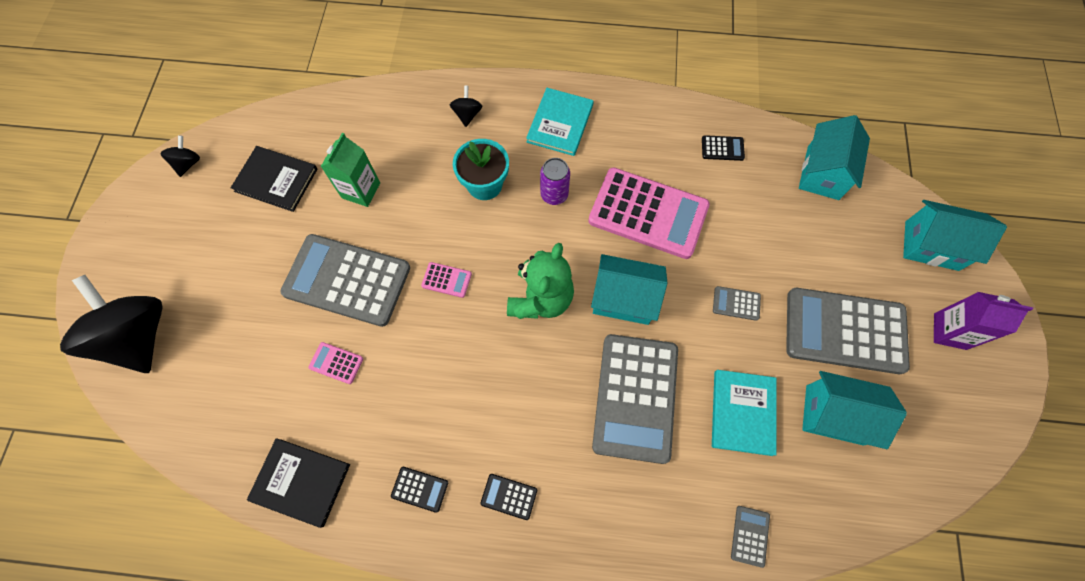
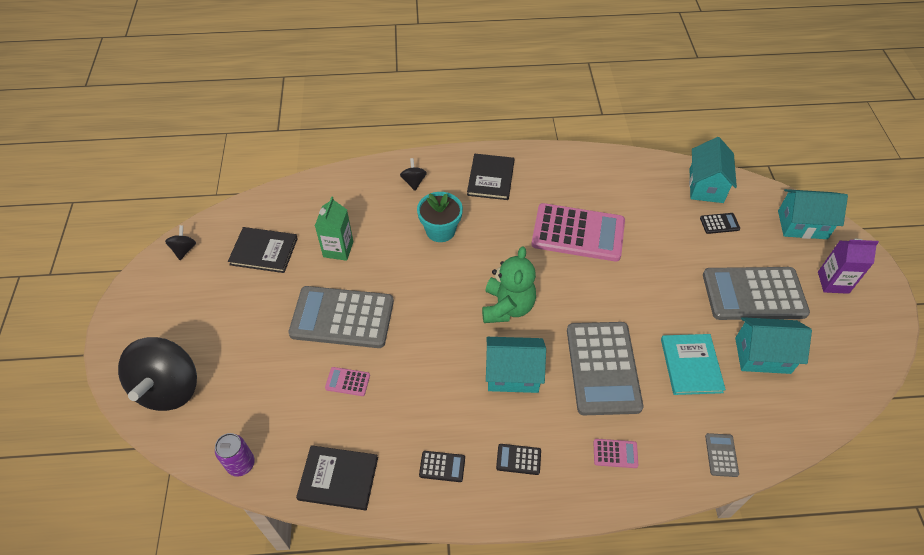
camera: 10 degrees left, 15 degrees down
(139, 336) = (169, 388): black spinning top -> black spinning top turned 135 degrees counterclockwise
(446, 280) = (426, 305): pink calculator -> pink calculator (615, 453)
(554, 195) = (499, 230): purple can -> purple can (241, 464)
(560, 123) = (490, 178): turquoise book -> black book
(624, 299) = (574, 297): turquoise house -> turquoise house (513, 374)
(722, 148) = (624, 179): black calculator -> black calculator (719, 223)
(736, 303) = (664, 287): grey calculator -> none

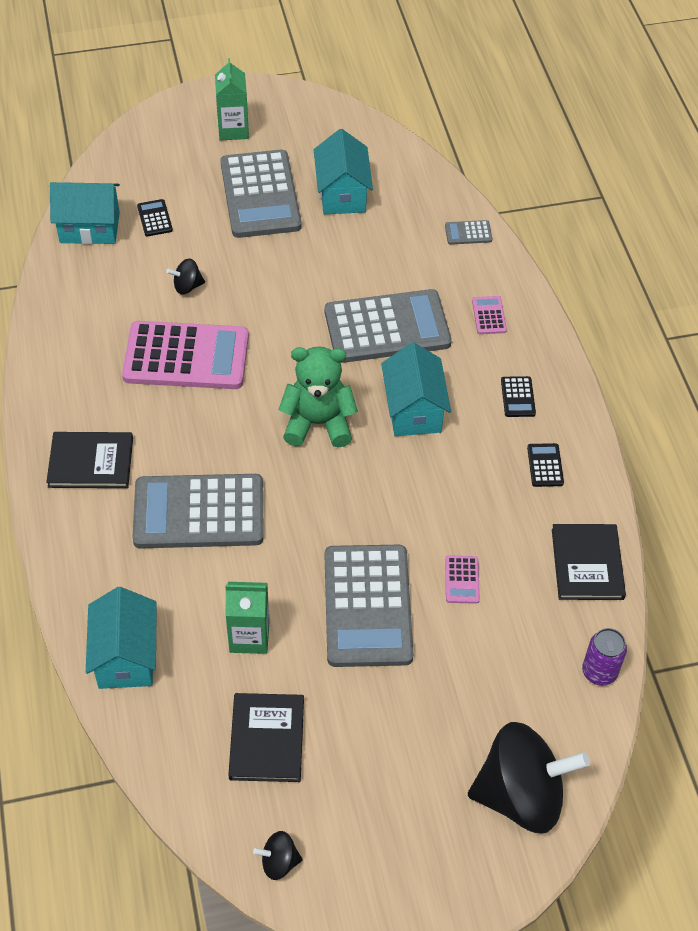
camera: 100 degrees left, 0 degrees up
(414, 182) = (104, 560): black spinning top -> black spinning top (187, 286)
(440, 230) = (199, 512): turquoise flower pot -> grey calculator
(578, 233) = (186, 357): pink calculator -> pink calculator turned 90 degrees clockwise
(691, 365) = (367, 252): turquoise book -> none
(802, 225) = (149, 146): turquoise house -> turquoise house (126, 657)
(833, 282) = (233, 129): purple carton -> green carton

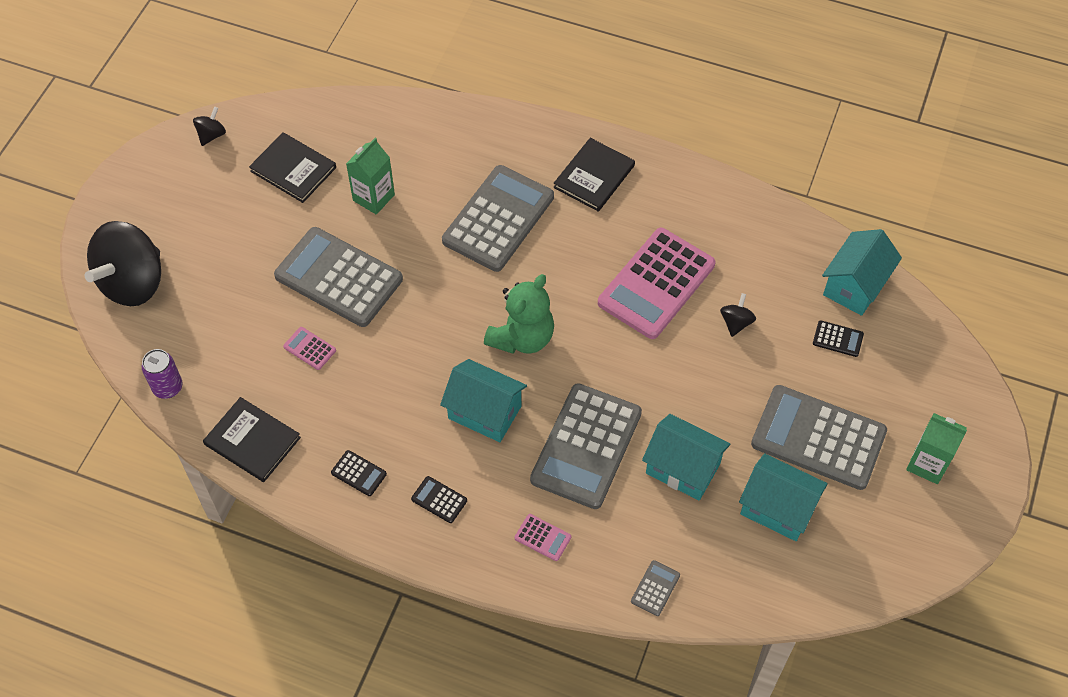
camera: 125 degrees right, 5 degrees up
(126, 657) = (415, 125): turquoise house -> turquoise house (683, 468)

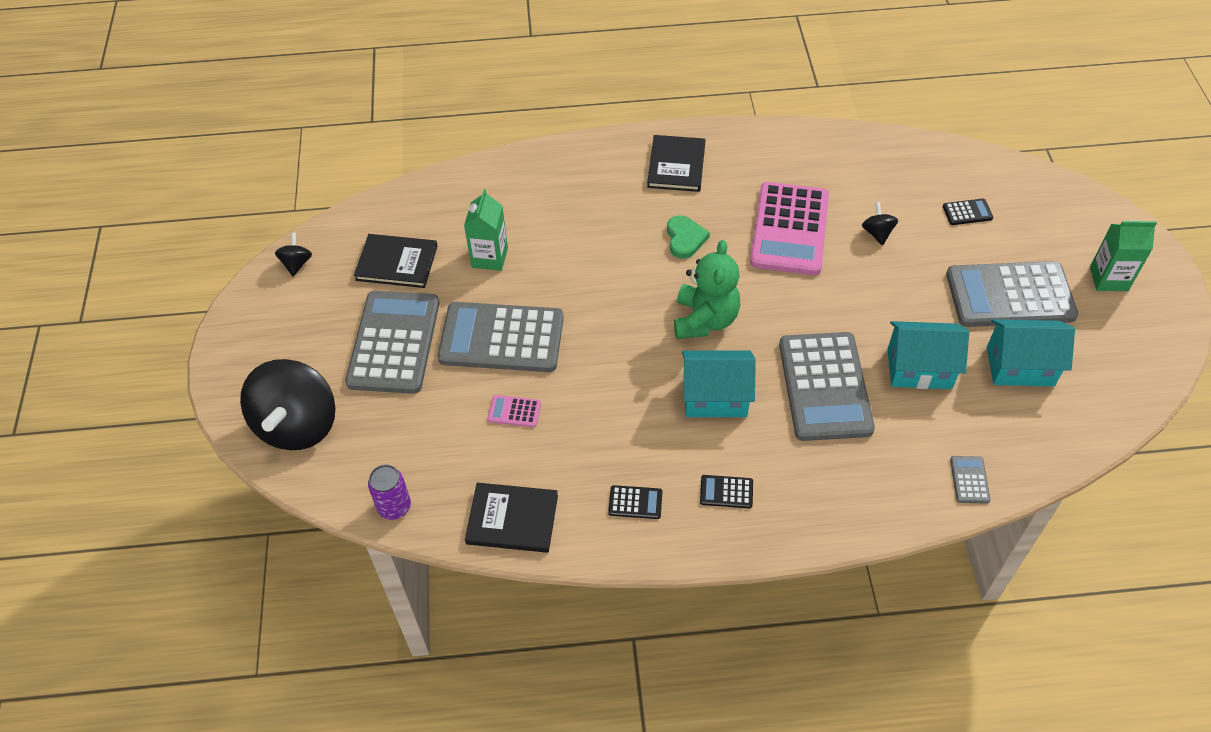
camera: 25 degrees left, 5 degrees down
(498, 219) = (616, 231): grey calculator -> grey calculator (394, 342)
(542, 537) = (842, 482): pink calculator -> none
(555, 252) = (685, 239): none -> green heart
(855, 285) = (950, 166): turquoise house -> none

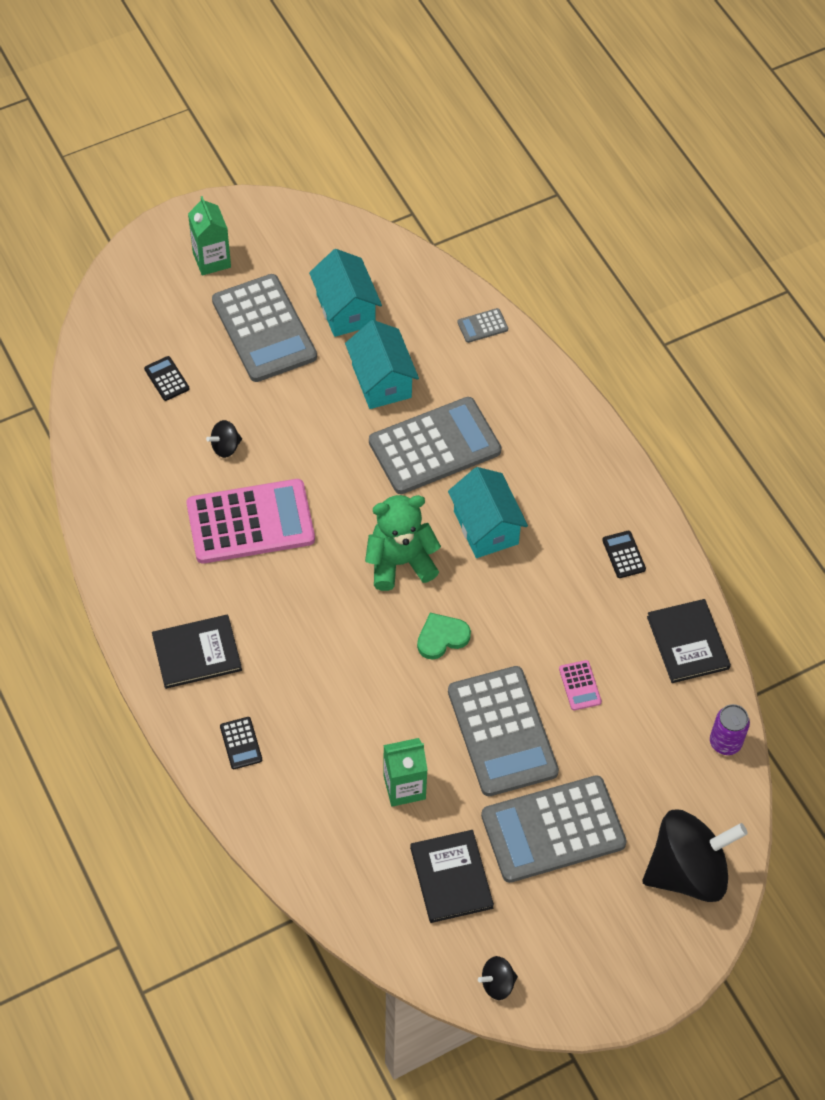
camera: 115 degrees left, 5 degrees up
(685, 239) = (301, 611): green heart -> green heart (442, 637)
(726, 492) = (579, 491): black calculator -> black calculator (241, 743)

